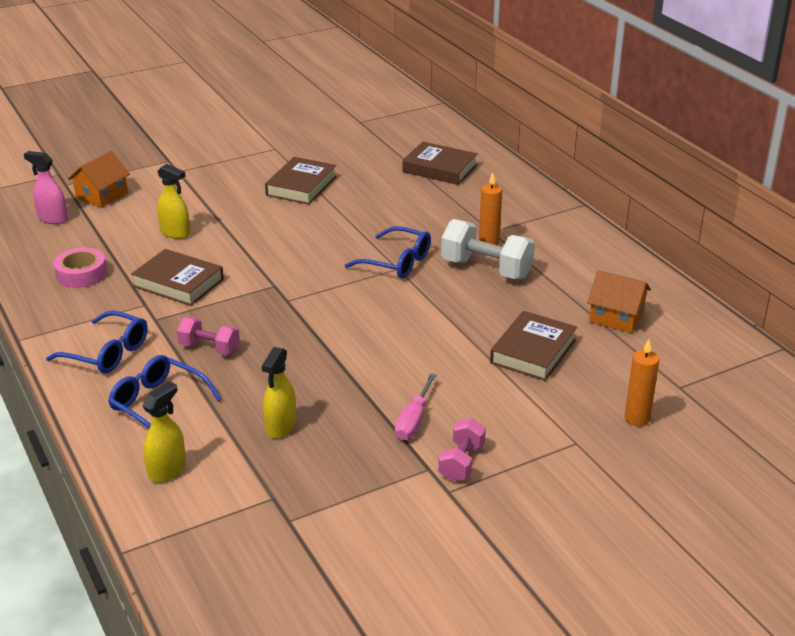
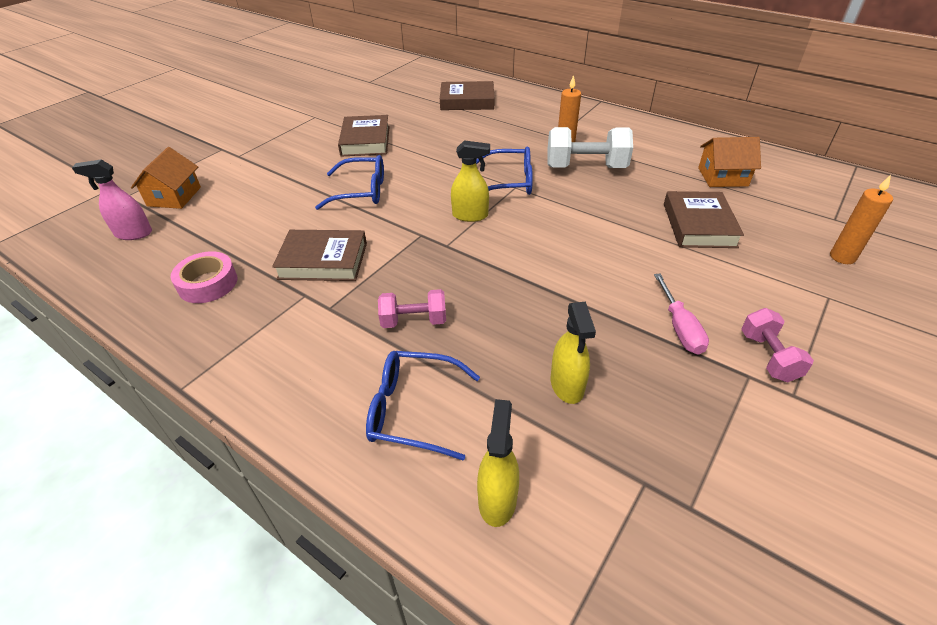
camera: 25 degrees left, 10 degrees up
(107, 353) = (304, 366): blue glasses -> blue glasses (361, 191)
(175, 233) = (280, 212): yellow spray bottle -> yellow spray bottle (470, 215)

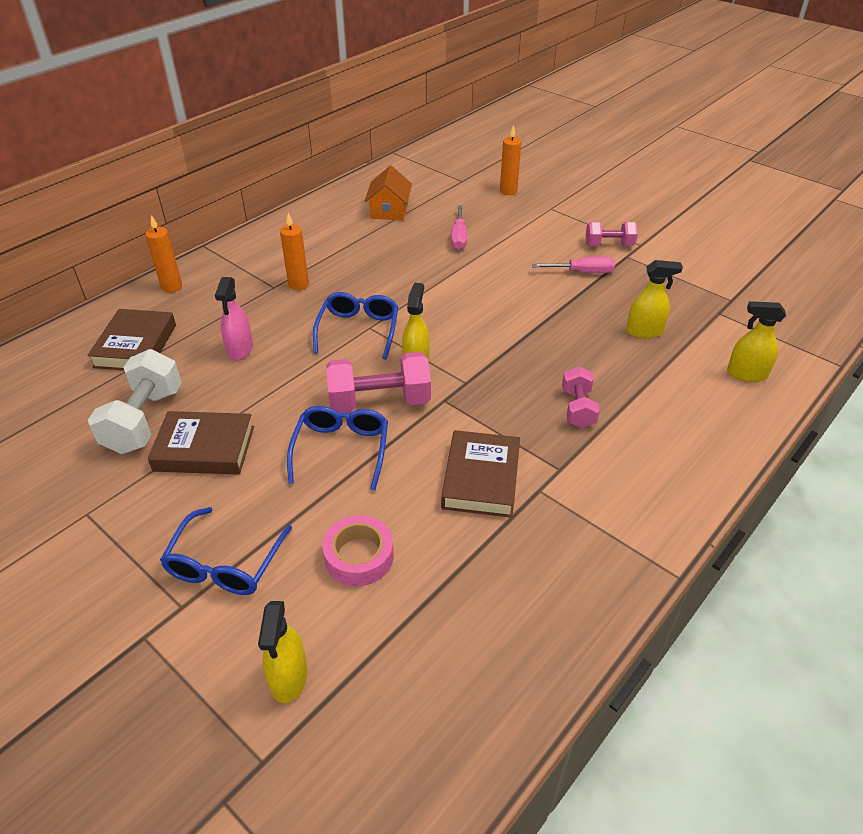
camera: 85 degrees left, 0 degrees up
(133, 233) = (387, 711): pink spray bottle -> pink spray bottle (240, 349)
(174, 196) = (289, 678): orange house -> yellow spray bottle
(208, 283) = (514, 585): pink tape -> pink tape (359, 556)
(413, 410) = (679, 412): blue glasses -> blue glasses (225, 564)
(416, 202) = (379, 402): none -> pink dumbbell
(539, 100) = (172, 287): none -> orange candle
(586, 167) = (346, 278): white dumbbell -> white dumbbell (144, 420)
(699, 225) = (459, 237): brown book -> pink screwdriver

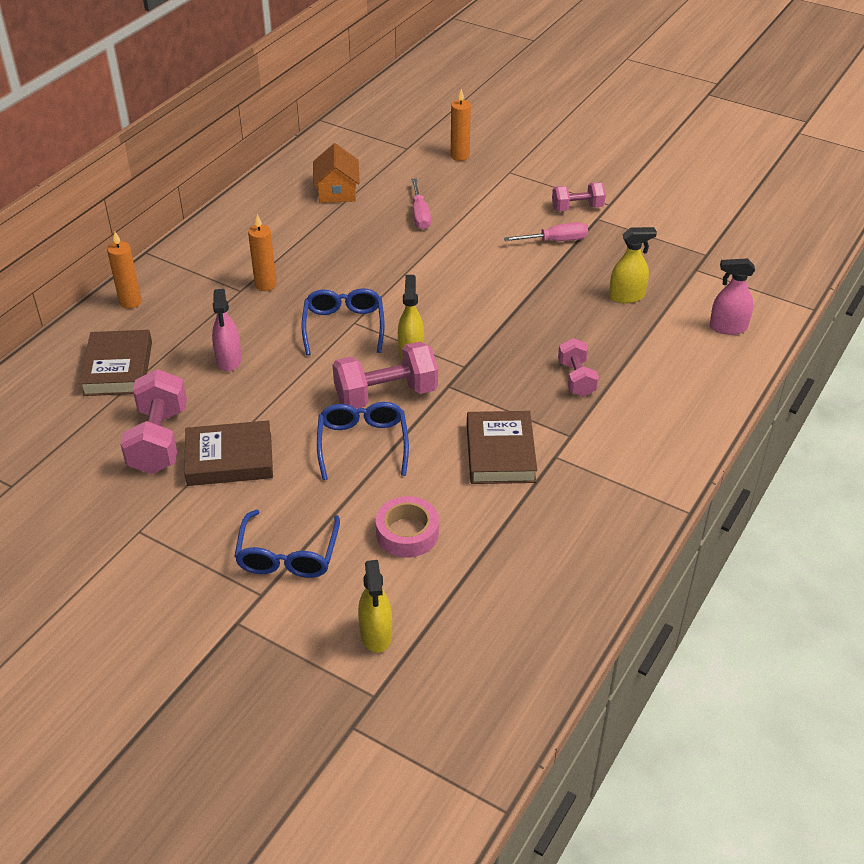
camera: 10 degrees left, 0 degrees up
(144, 420) = (159, 440): white dumbbell -> pink dumbbell
(746, 374) = (728, 327): yellow spray bottle -> pink spray bottle

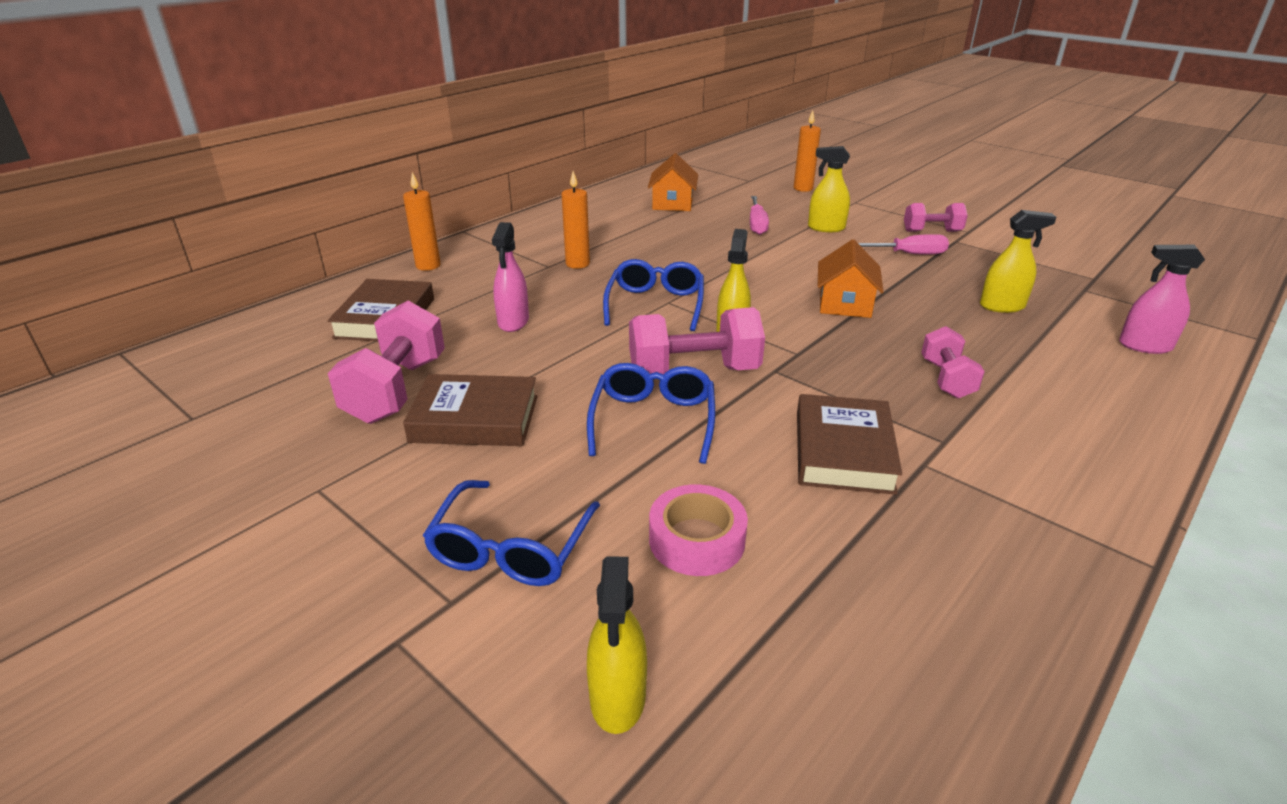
camera: 10 degrees right, 10 degrees down
(483, 213) = (826, 228): none -> yellow spray bottle
(500, 308) = (845, 303): none -> orange house

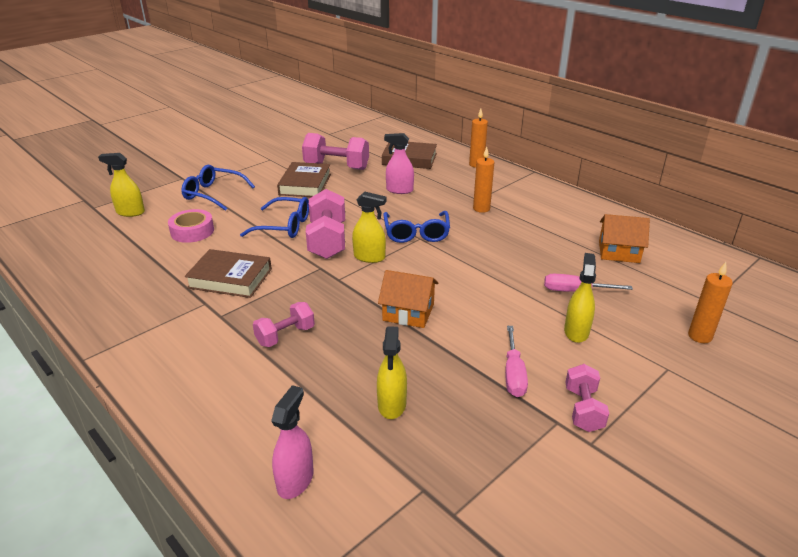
camera: 95 degrees right, 0 degrees up
(655, 304) = (416, 233): blue glasses -> blue glasses turned 75 degrees clockwise
(946, 379) = (285, 335): pink dumbbell -> pink dumbbell turned 45 degrees counterclockwise

